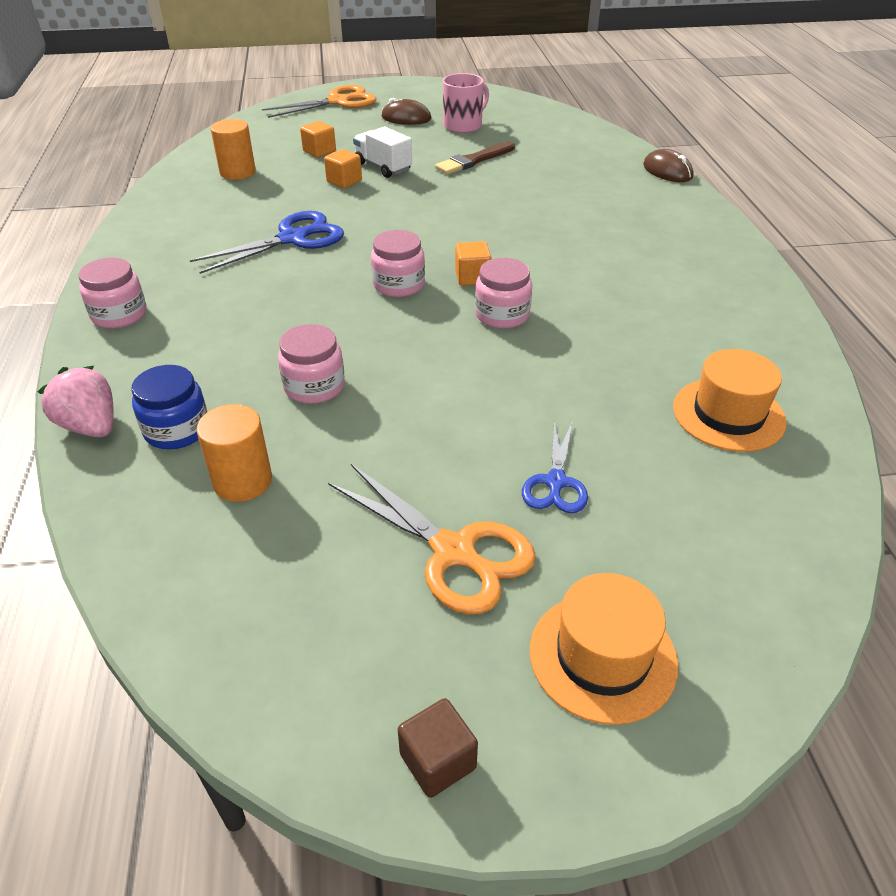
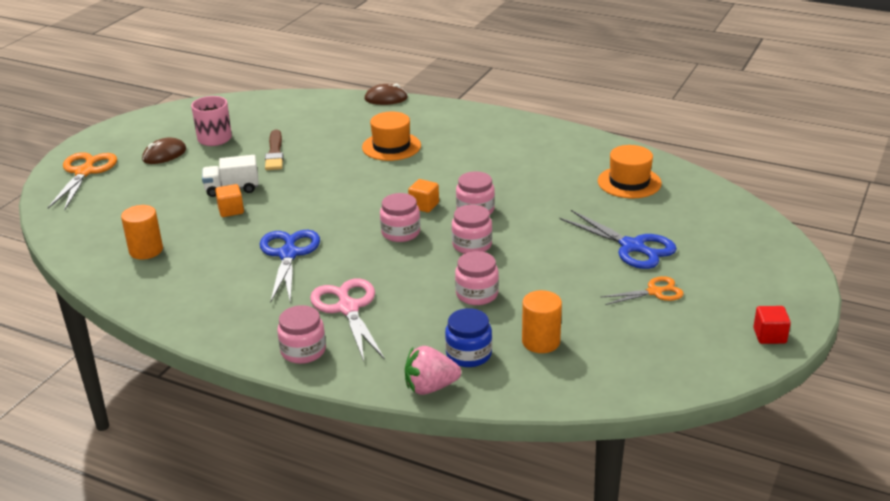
camera: 55 degrees left, 10 degrees down
(218, 310) = (348, 308): none -> pink scissors
(319, 151) = (164, 206): orange cube -> none
(421, 341) = (472, 245): none -> pink jar
(438, 761) = (769, 336): brown cube -> red cube
(454, 552) = (655, 292): orange scissors -> orange scissors, size x0.61
(556, 482) = (632, 247): blue scissors -> blue scissors, size x1.64
(602, 656) = (747, 276): orange hat -> orange hat (391, 146)

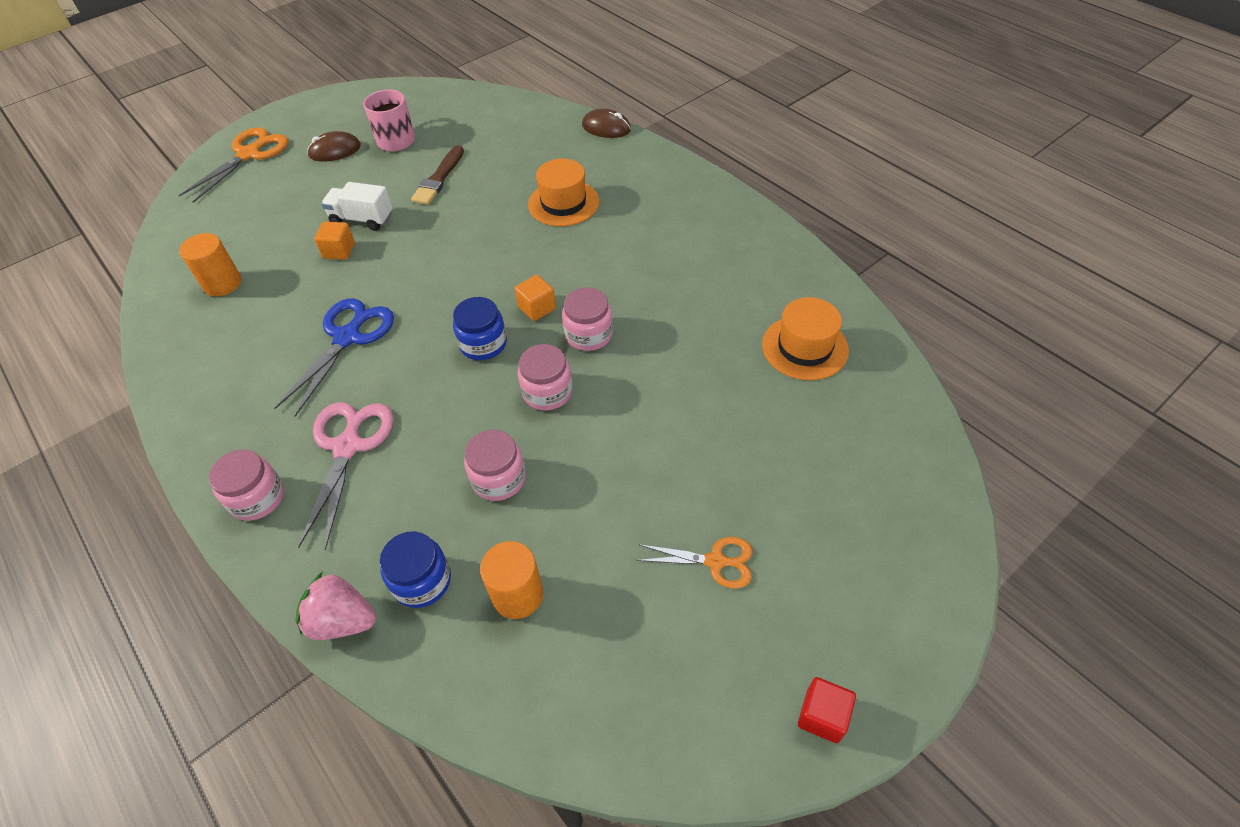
camera: 25 degrees right, 20 degrees up
(400, 233) = (483, 344): pink jar -> blue jar
(632, 247) = (738, 466): blue scissors -> none

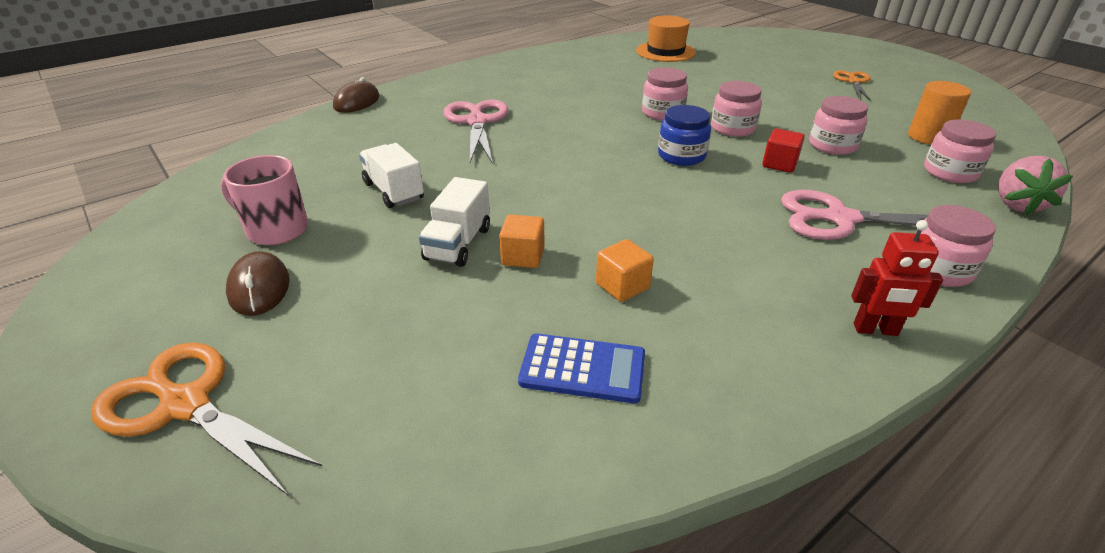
camera: 90 degrees left, 15 degrees down
(204, 431) = (875, 330): none -> red robot
(222, 283) = (582, 369): orange cylinder -> blue calculator
(348, 337) = (685, 234): blue scissors -> none
(422, 581) = (950, 172): blue jar -> pink jar
(439, 178) = (394, 191): brown brush -> white truck
(537, 308) = (631, 133): orange cube -> orange cube (622, 286)
(563, 203) = (477, 122): orange hat -> pink scissors
(822, 716) = (927, 65): red cube -> red cube (779, 164)

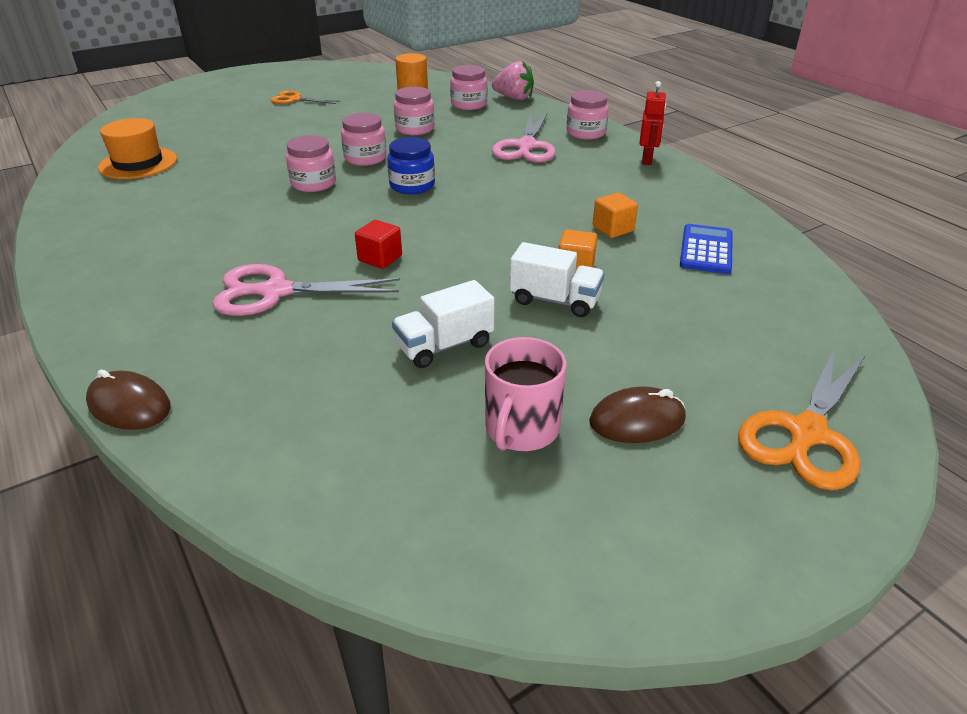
camera: 85 degrees left, 0 degrees up
(779, 164) = (440, 151): red cube -> red cube (380, 258)

